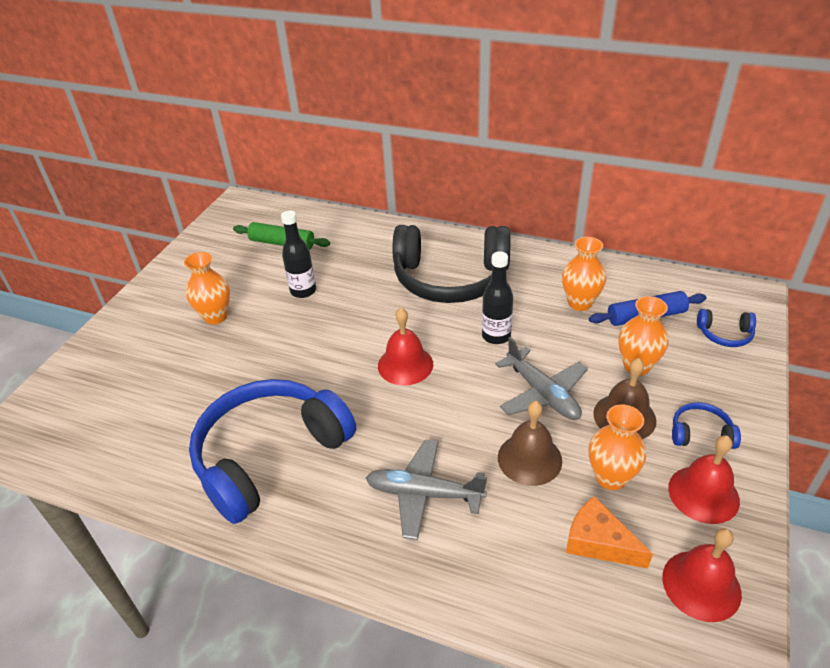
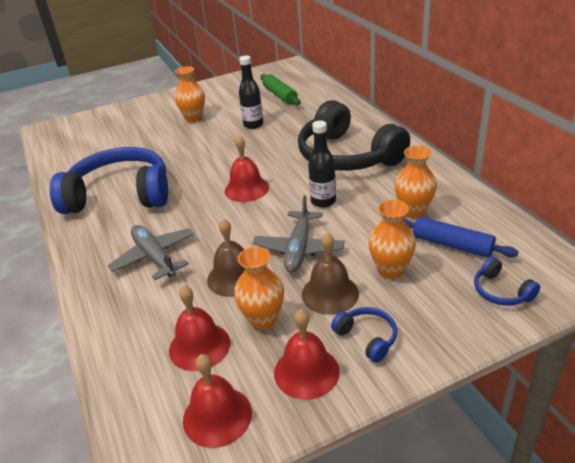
camera: 45 degrees right, 5 degrees down
(598, 542) = (199, 346): orange cheese -> red bell

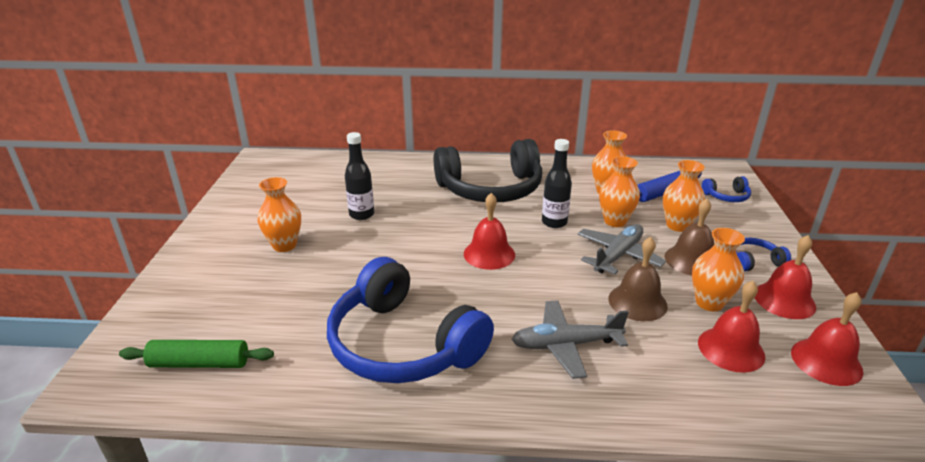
camera: 65 degrees left, 5 degrees down
(120, 195) = (403, 344): blue headphones -> blue headphones turned 75 degrees counterclockwise
(280, 95) = (320, 183): green rolling pin -> green rolling pin (199, 363)
(299, 249) = (618, 255): grey plane -> grey plane turned 90 degrees counterclockwise
(359, 231) = (615, 221): none -> orange vase

